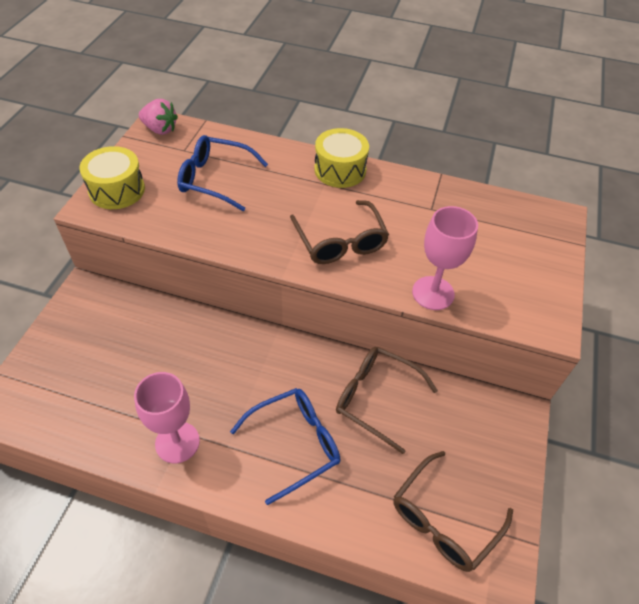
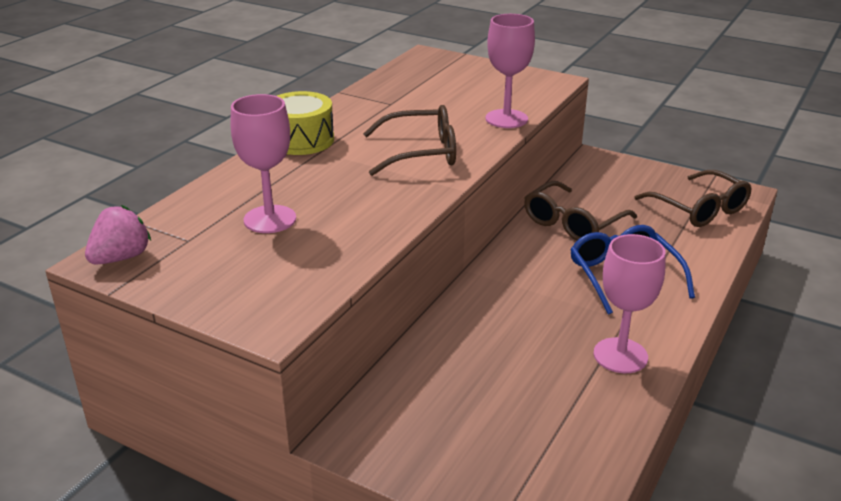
camera: 75 degrees left, 20 degrees down
(117, 190) = (246, 299): yellow drum -> none
(215, 179) = (270, 219): blue glasses -> pink goblet

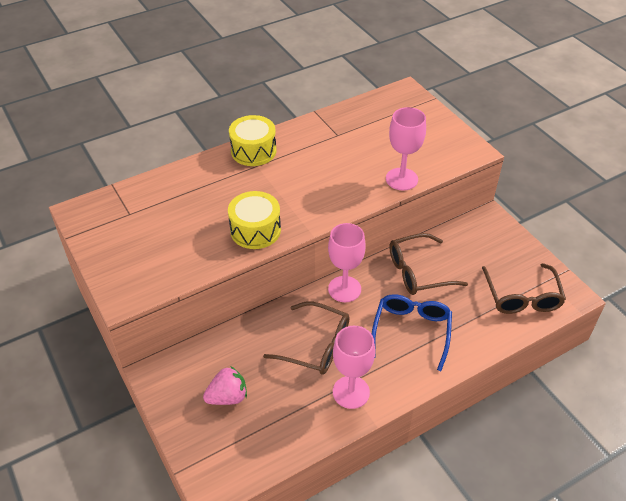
camera: 30 degrees right, 15 degrees up
(121, 258) = (88, 213): pink strawberry -> pink strawberry (228, 397)
(270, 219) = (183, 215): pink goblet -> pink goblet (344, 289)
(385, 205) = (255, 230): none -> yellow drum
(421, 153) = (316, 191): brown glasses -> brown glasses (316, 345)

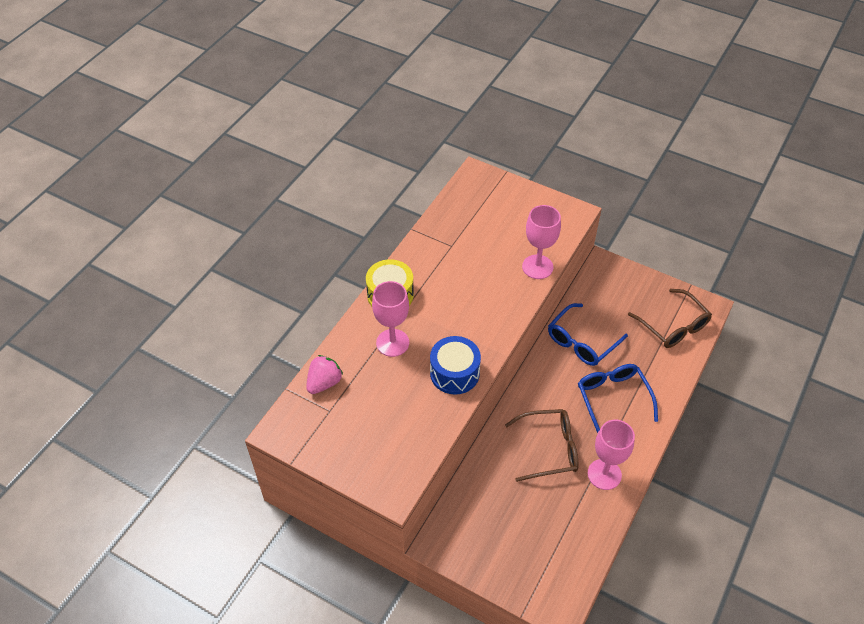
camera: 30 degrees left, 5 degrees up
(228, 397) = (513, 530): pink strawberry -> pink strawberry (324, 383)
(255, 230) = (454, 373): yellow drum -> blue drum
(344, 289) = (535, 387): pink goblet -> pink goblet (392, 343)
(418, 272) = (581, 342): brown glasses -> blue glasses

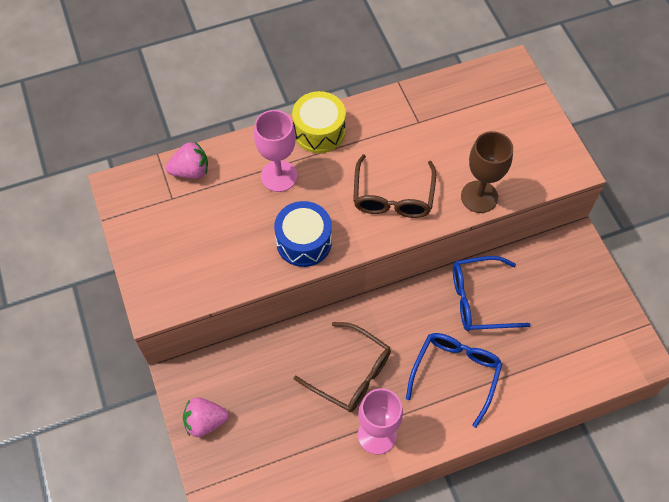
camera: 40 degrees right, 10 degrees up
(484, 558) = (205, 421): none -> pink strawberry
(537, 267) = (479, 196): pink goblet -> brown goblet
(673, 326) = (587, 350): brown glasses -> brown glasses (393, 196)

